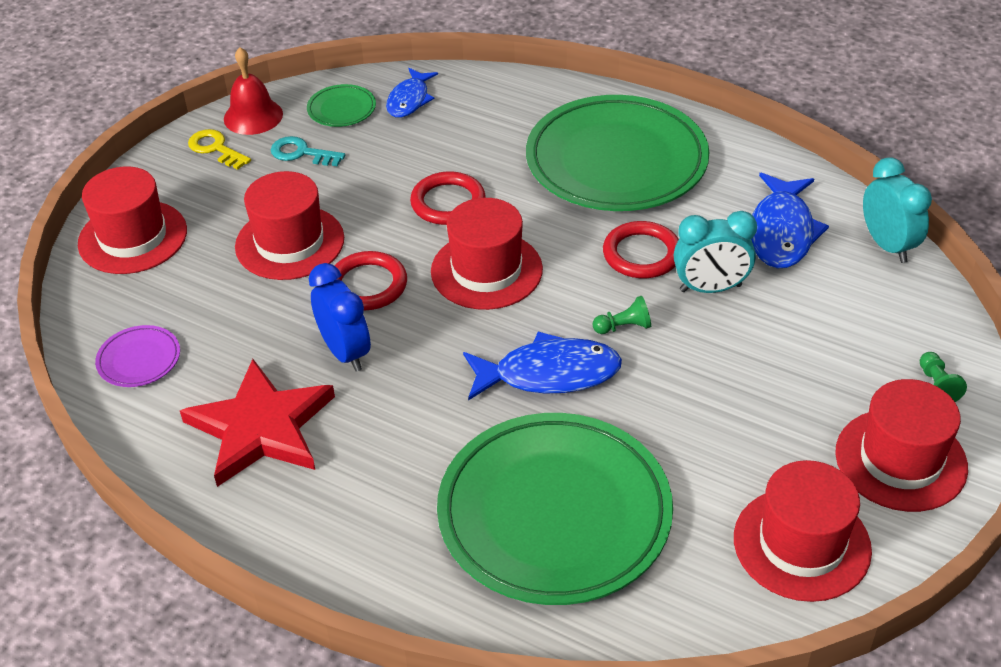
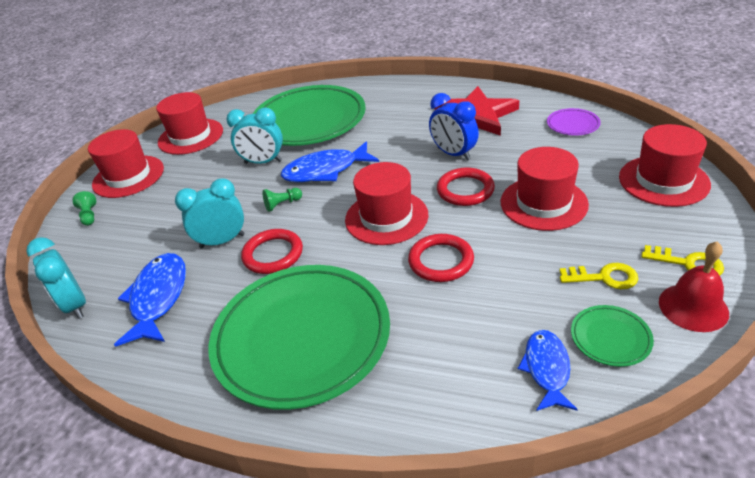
camera: 170 degrees right, 5 degrees down
(301, 153) = (604, 277): turquoise key -> yellow key
(651, 424) = (263, 162): none -> turquoise clock

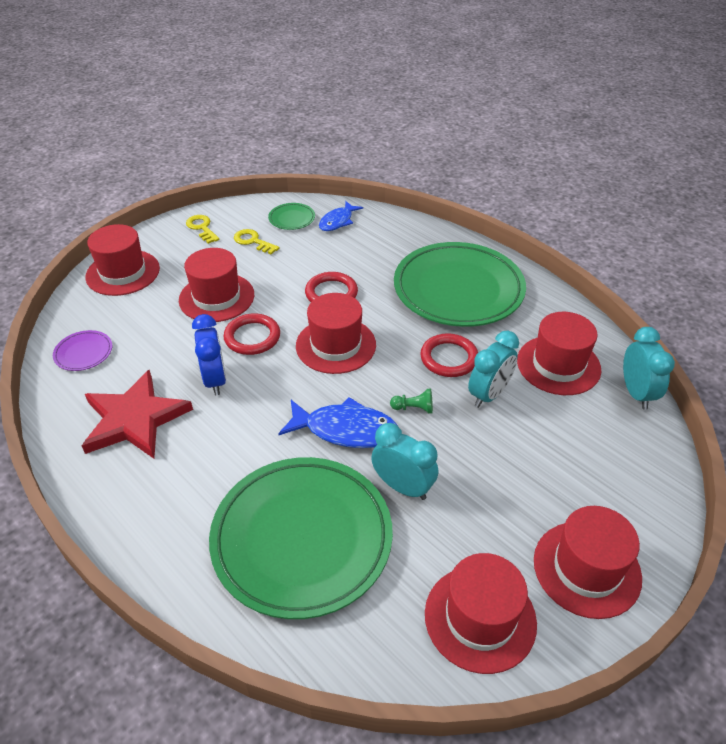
camera: 155 degrees left, 5 degrees up
(89, 215) = (638, 514): green pawn -> none
(158, 298) = (558, 365): blue fish -> red hat
(222, 241) = (489, 394): turquoise clock -> turquoise clock turned 60 degrees counterclockwise
(693, 307) = (235, 212): red bell -> none

